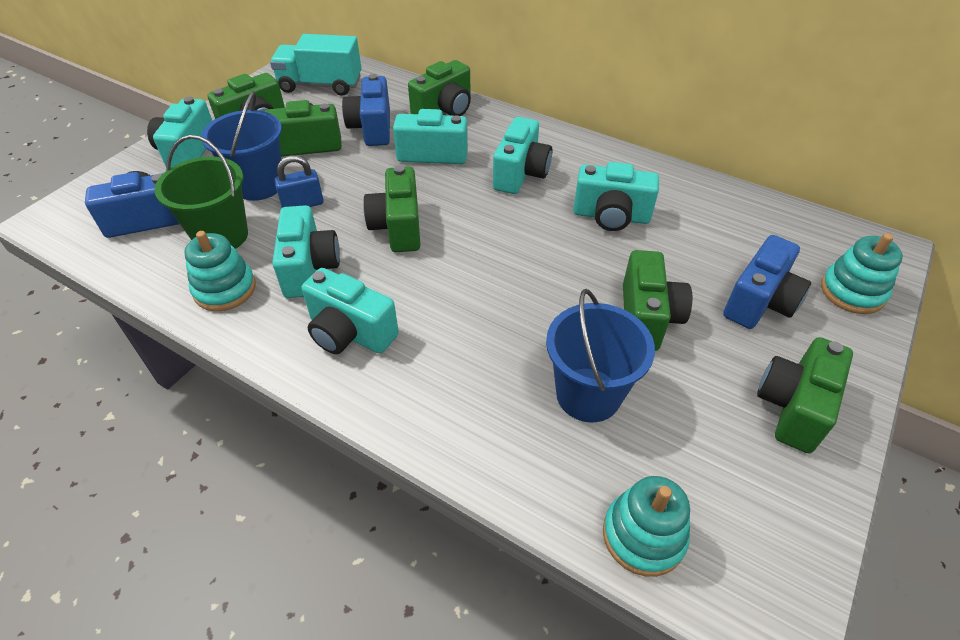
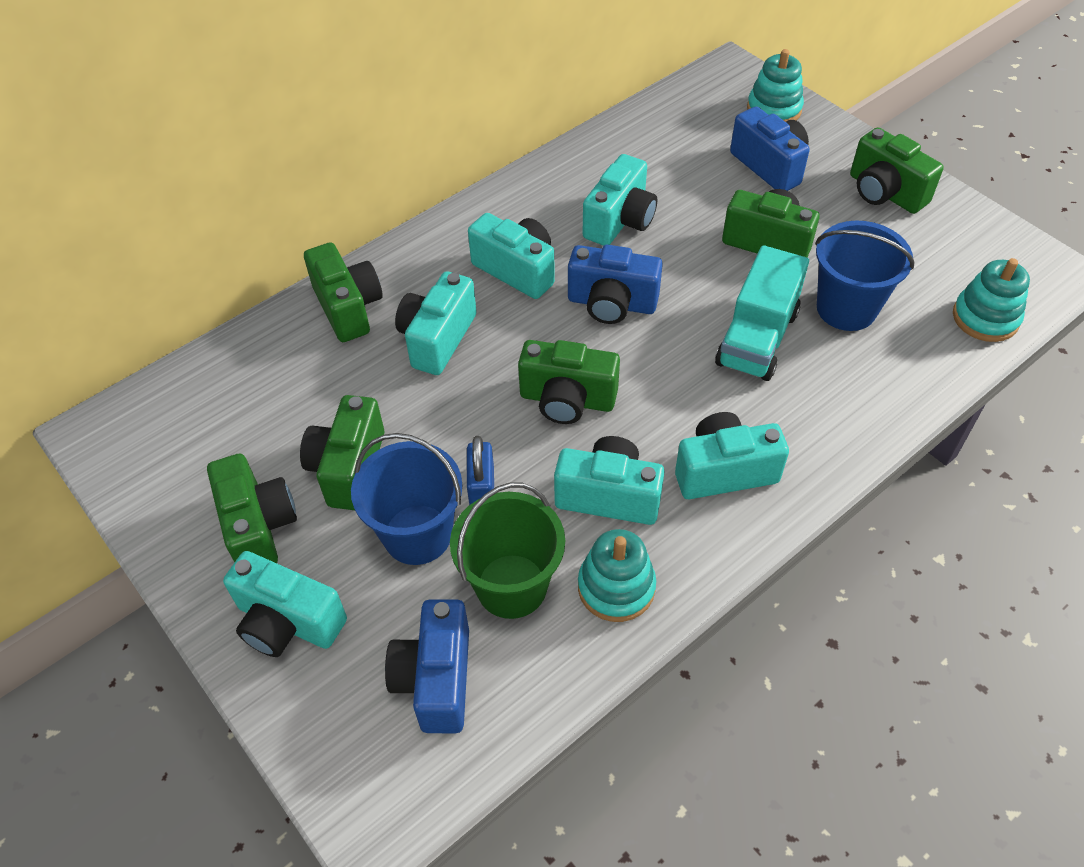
camera: 70 degrees left, 5 degrees up
(320, 85) = (196, 432): turquoise truck -> turquoise truck (757, 338)
(350, 333) = (724, 471): turquoise camera -> turquoise camera turned 150 degrees counterclockwise
(372, 128) = (347, 390): blue camera -> blue camera (611, 303)

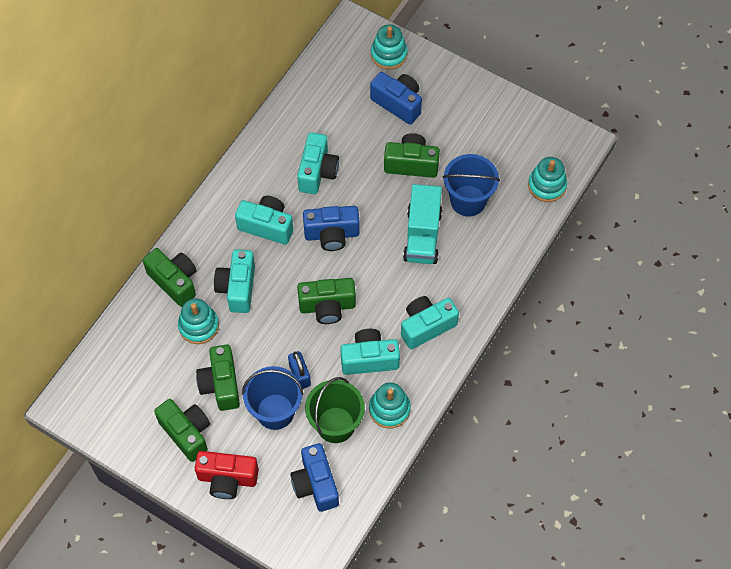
camera: 20 degrees left, 10 degrees up
(288, 622) = (227, 479): turquoise camera -> red camera
(354, 375) = (199, 326): none -> turquoise stacking toy
(884, 192) = (472, 106): green camera -> none

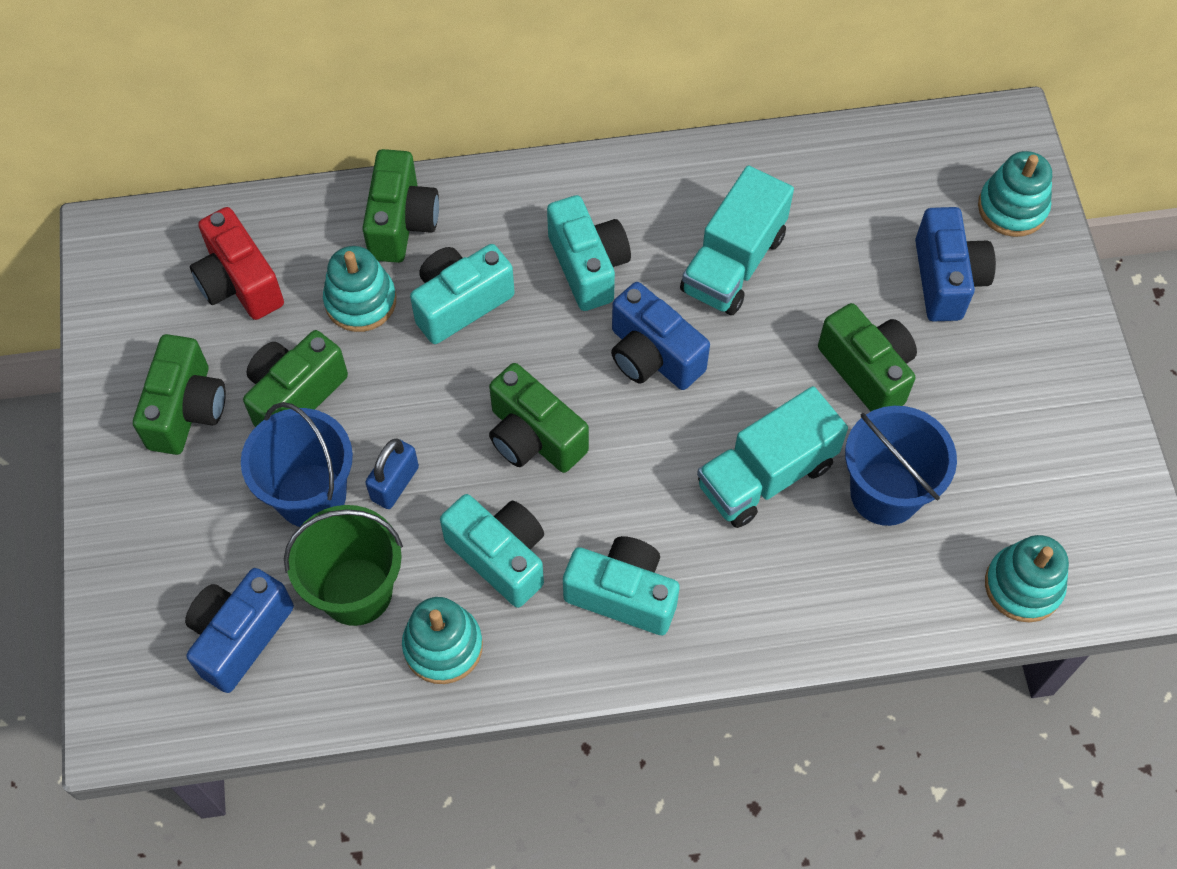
camera: 50 degrees right, 0 degrees up
(227, 479) = (157, 513): red camera -> red camera (239, 283)
(317, 172) = (733, 263): turquoise camera -> turquoise truck

